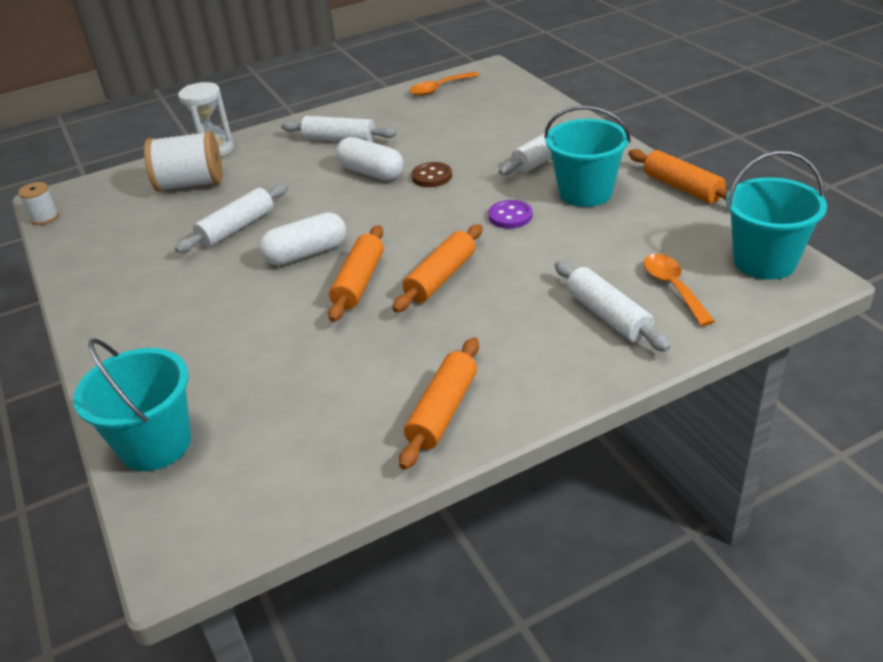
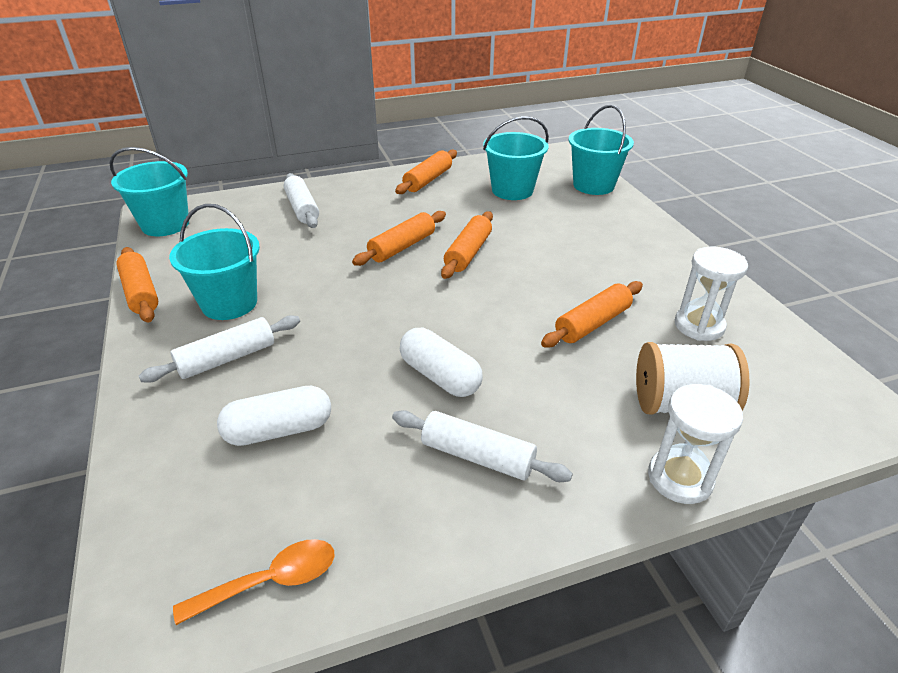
camera: 175 degrees left, 0 degrees up
(45, 217) = (851, 381): white spool -> none
(137, 241) = (699, 326): none -> white hourglass
(237, 228) = (592, 323): white rolling pin -> orange rolling pin
(297, 407) = (512, 190): none -> turquoise bucket
(306, 253) = (515, 284): white capsule -> white capsule (279, 430)
(432, 176) = (370, 355): brown button -> none
(510, 216) = (316, 290): purple button -> none
(673, 287) = (244, 218): orange spoon -> none

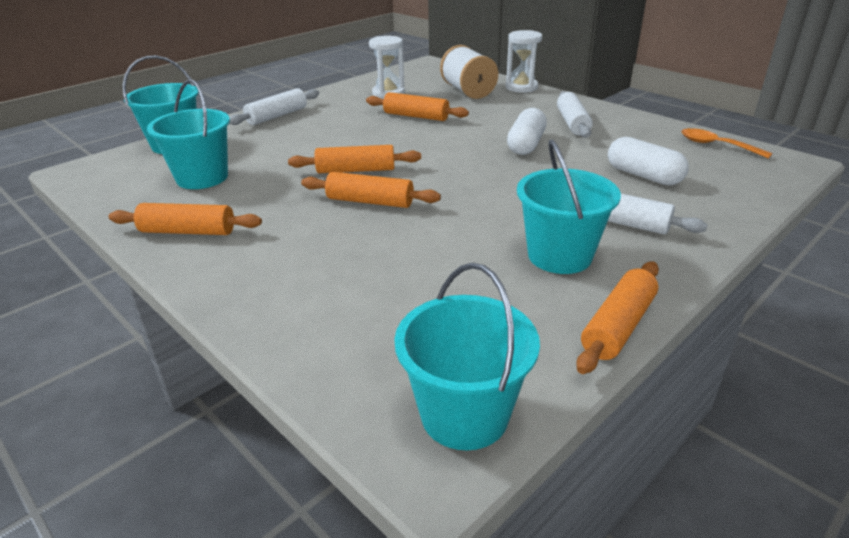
camera: 115 degrees left, 5 degrees down
(302, 208) = (323, 297): white rolling pin -> white rolling pin (277, 116)

